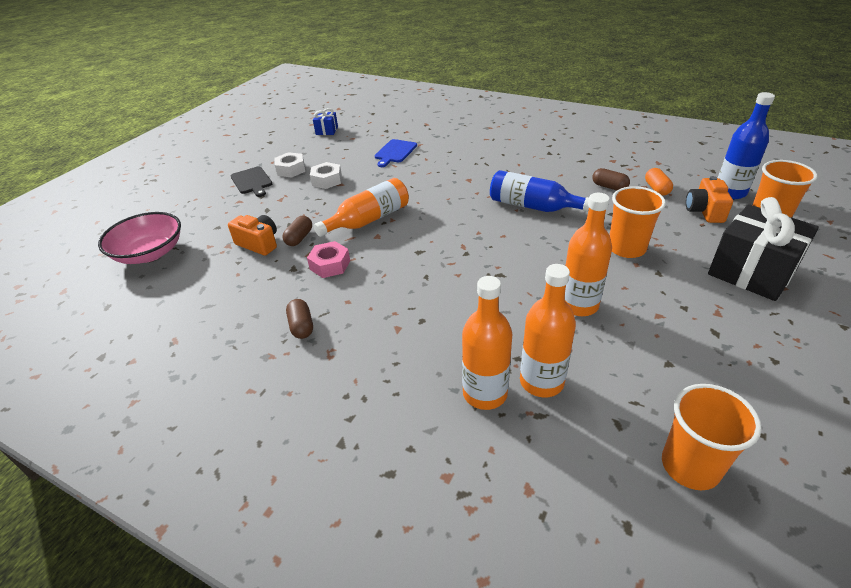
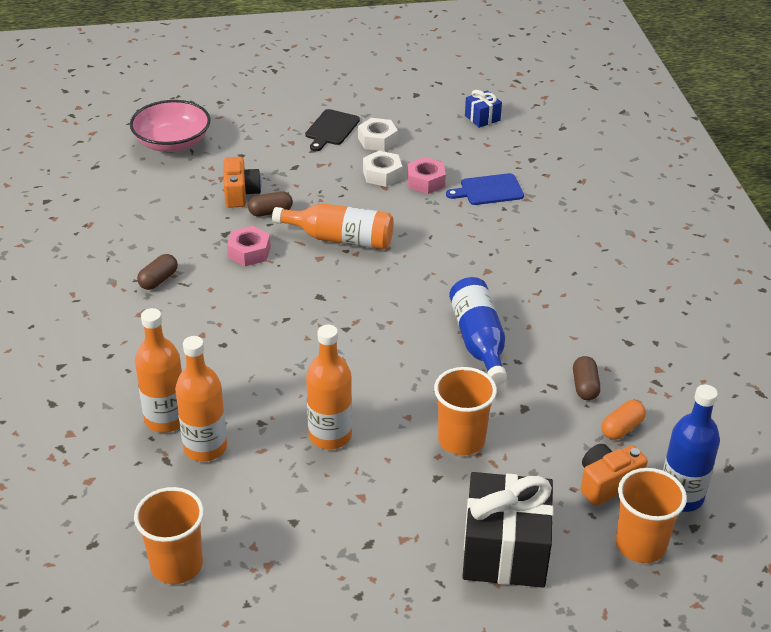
camera: 50 degrees right, 0 degrees up
(356, 168) = (426, 181): none -> pink nut

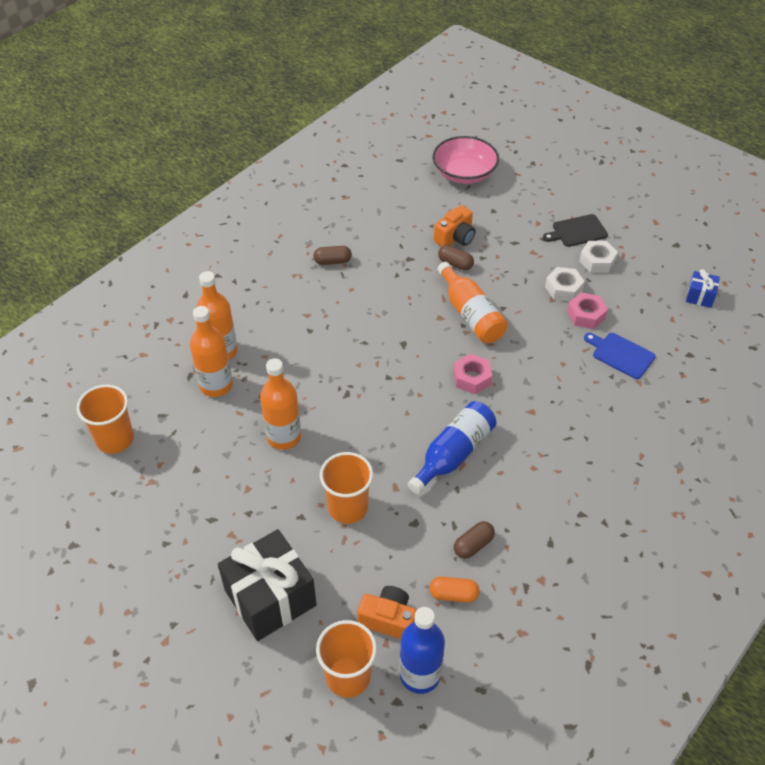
camera: 50 degrees right, 10 degrees up
(249, 252) = (405, 281): pink nut -> pink nut (472, 378)

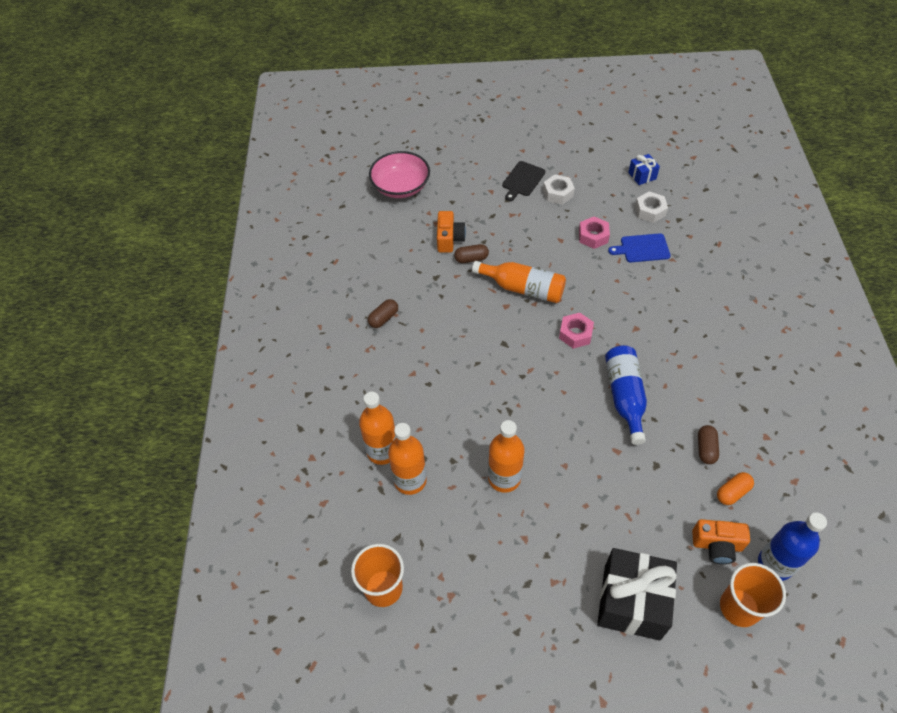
camera: 40 degrees left, 5 degrees up
(348, 507) = (605, 492): orange cup -> none
(388, 619) = (717, 545): orange camera -> orange camera turned 150 degrees counterclockwise
(563, 289) = (559, 227): white nut -> white nut (650, 211)

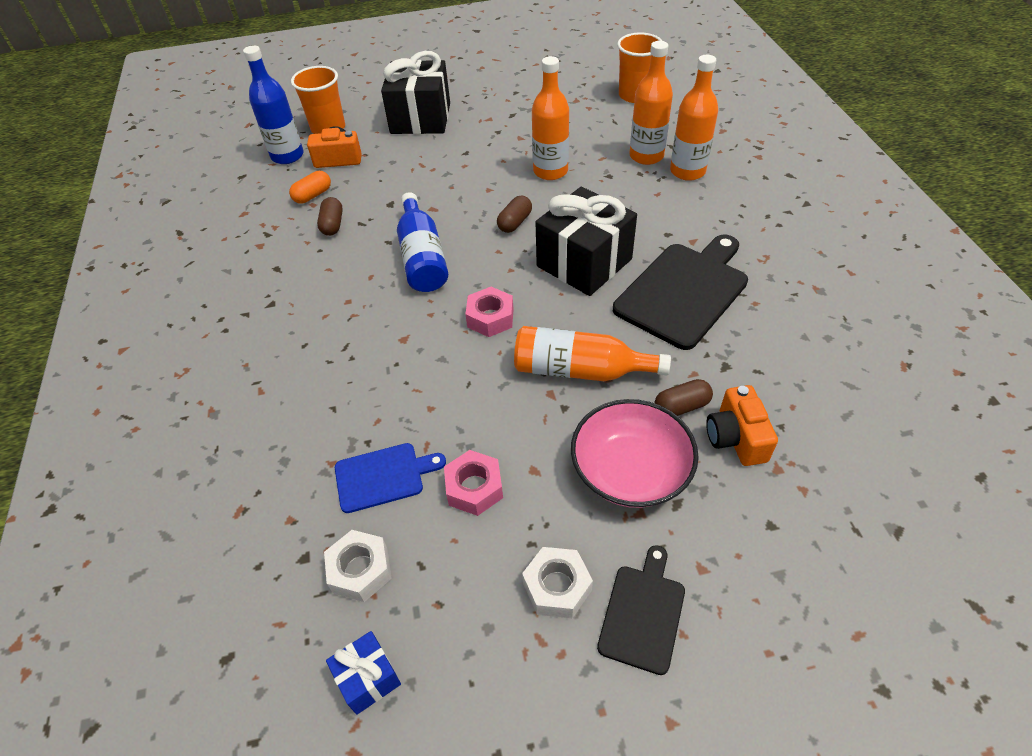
camera: 170 degrees right, 5 degrees down
(383, 318) = (769, 295): brown capsule -> brown capsule (515, 222)
(401, 186) = (898, 547): pink bowl -> pink bowl (630, 470)
(438, 331) = (684, 291): none -> black cutting board
(500, 368) = (584, 263): none -> black gift

